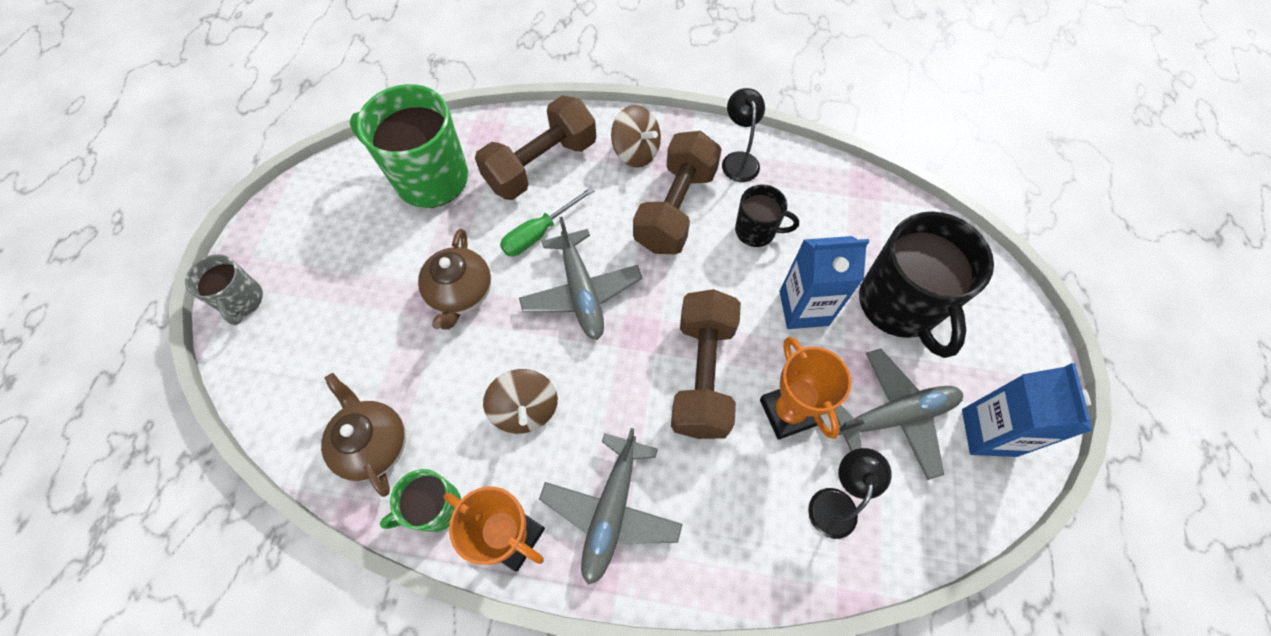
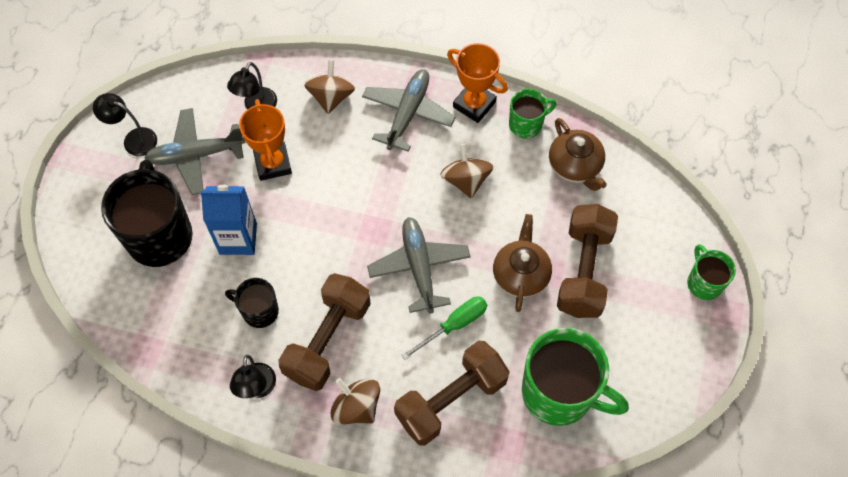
camera: 175 degrees left, 0 degrees up
(242, 300) = (704, 282): grey mug -> green mug
(702, 374) = (330, 194): brown dumbbell -> brown dumbbell (584, 270)
(729, 530) = (331, 97): none -> brown spinning top
(988, 432) = (133, 139): blue carton -> black lamp

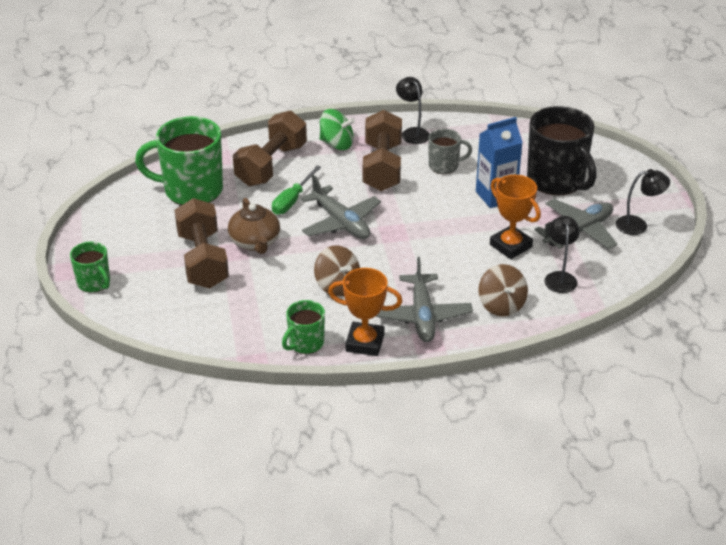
camera: 155 degrees right, 25 degrees down
(259, 311) = (444, 166): black mug -> grey mug
(356, 407) = (336, 144): brown spinning top -> green spinning top
(575, 166) = (242, 326): brown teapot -> none

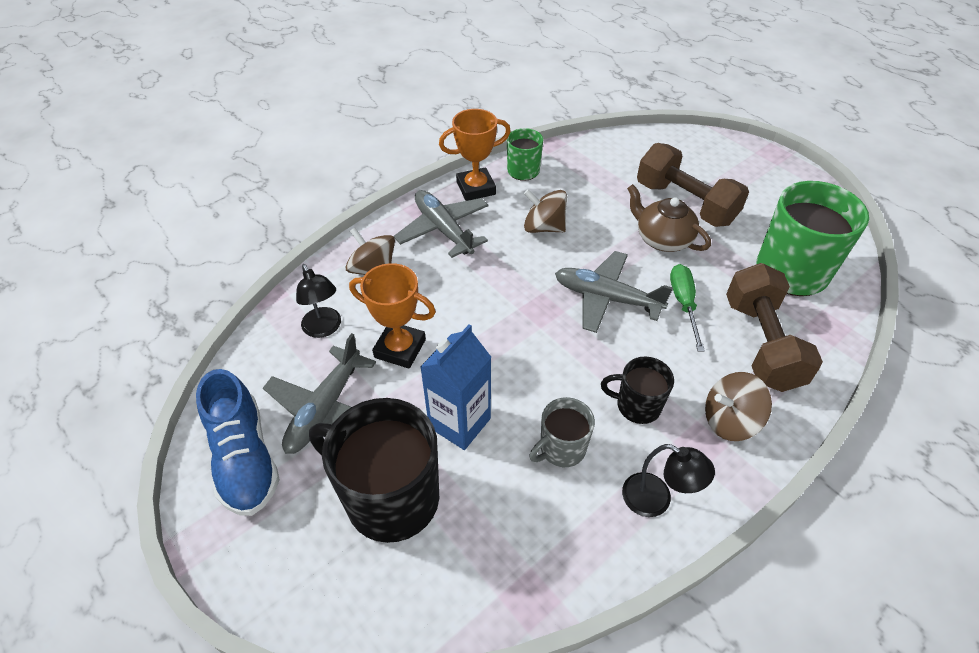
camera: 150 degrees right, 10 degrees up
(94, 283) = (740, 151): green mug -> none
(336, 144) = (729, 420): green spinning top -> brown spinning top
(382, 167) = (637, 405): brown dumbbell -> black mug
(638, 225) = (245, 458): black lamp -> blue shoe

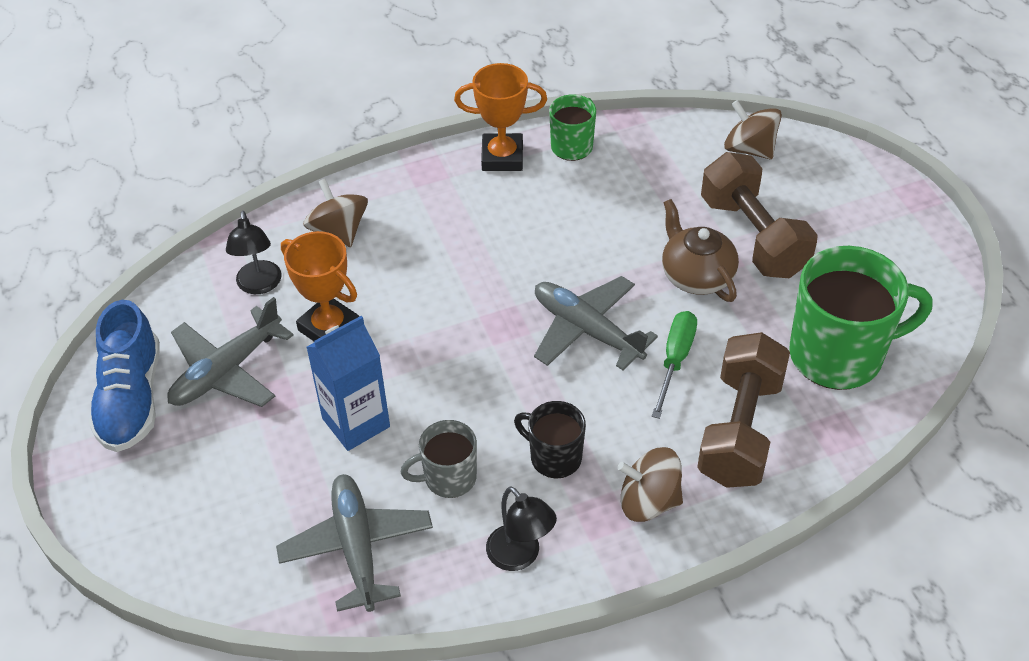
camera: 20 degrees right, 0 degrees up
(389, 497) = (254, 475): black mug -> none
(443, 230) = (439, 201): grey plane -> grey plane (357, 547)
(544, 227) = (559, 226): brown spinning top -> brown spinning top (749, 149)

